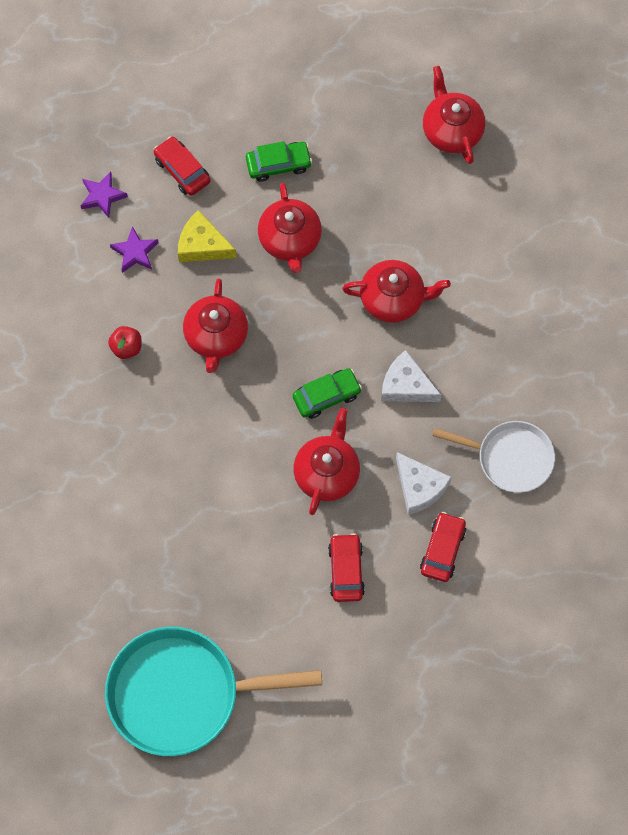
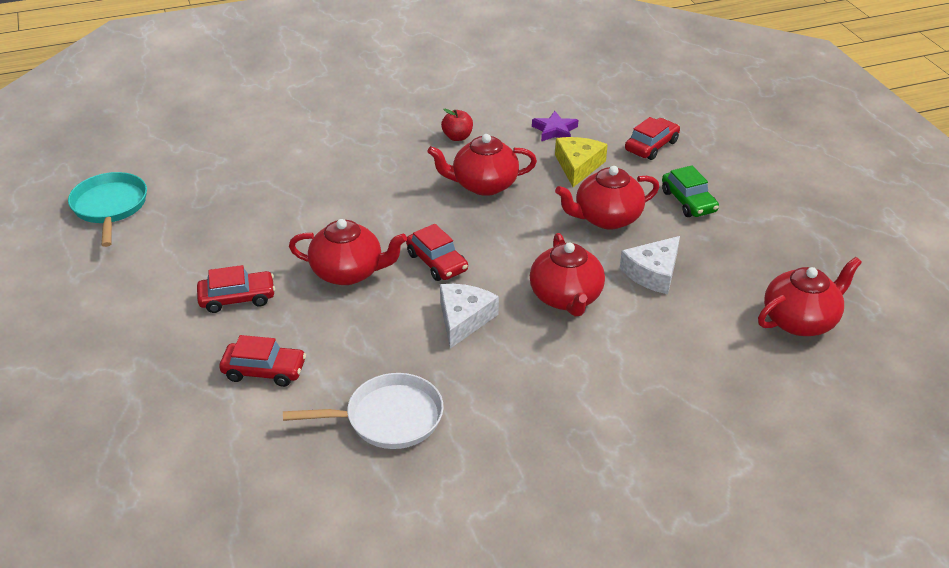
camera: 80 degrees right, 30 degrees down
(102, 196) = (603, 107): purple star -> none
(182, 693) = (110, 207): turquoise pan -> turquoise pan, size x0.60
(326, 396) = (437, 262): green car -> red car
(419, 487) = (340, 343): white cheese -> white cheese (653, 273)
(510, 458) = (388, 418): white pan -> white pan turned 105 degrees counterclockwise

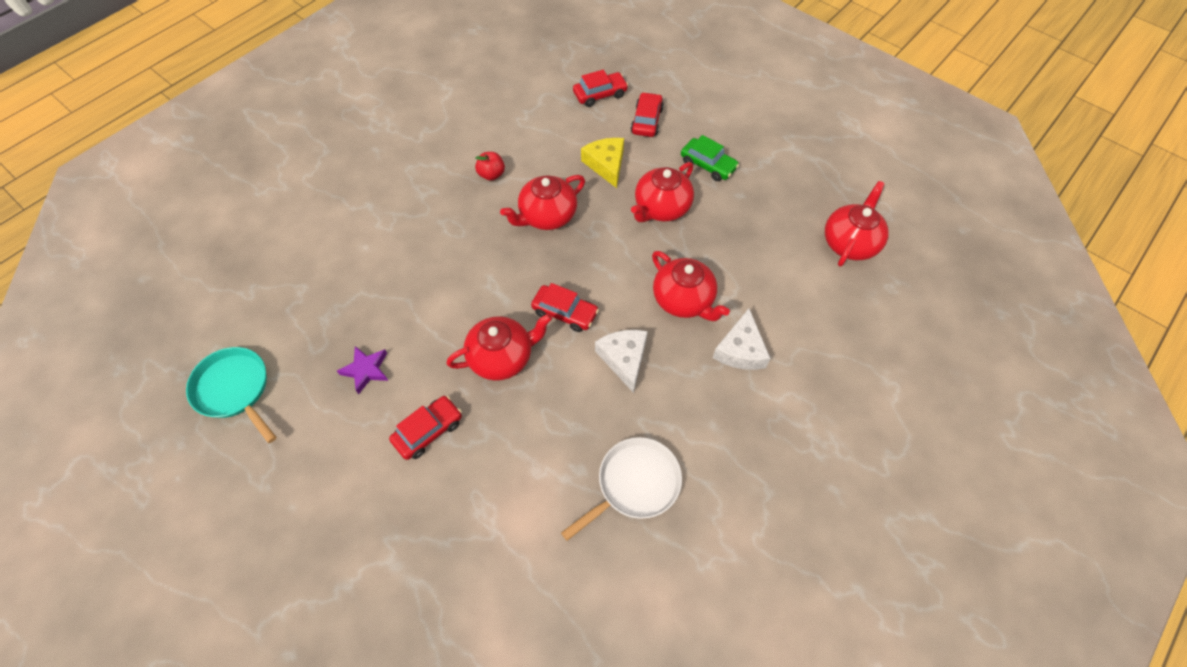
camera: 30 degrees left, 20 degrees up
(264, 371) = (505, 492): red car -> red car (600, 94)
(555, 130) = (564, 135): purple star -> purple star (366, 370)
(653, 273) = (728, 246): white cheese -> white cheese (740, 349)

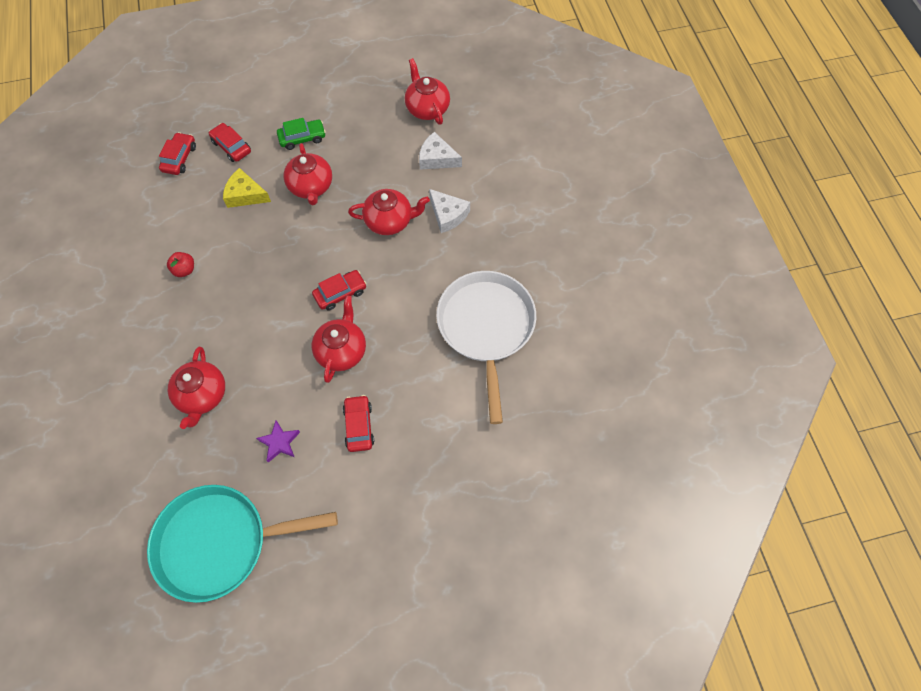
camera: 55 degrees left, 5 degrees up
(235, 390) = (220, 542): turquoise pan -> turquoise pan, size x1.67
(547, 216) = (254, 257): red teapot -> red teapot (202, 395)
(624, 359) = (402, 281): white cheese -> white cheese (437, 158)
(634, 484) = (486, 328): white pan -> white pan, size x1.67

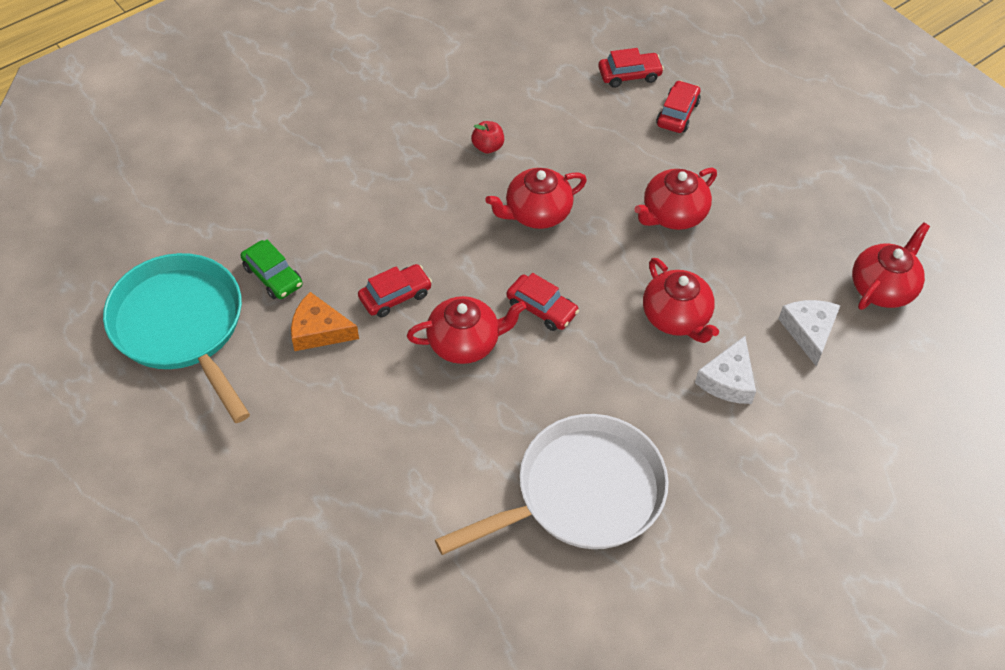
camera: 65 degrees right, 10 degrees down
(202, 395) = (343, 234): red teapot -> red teapot (537, 213)
(245, 195) = (620, 156): yellow cheese -> none
(279, 442) = (319, 331): purple star -> orange cheese
(302, 138) = (738, 175): green car -> green car (273, 276)
(359, 426) = (375, 402): red car -> red car (395, 296)

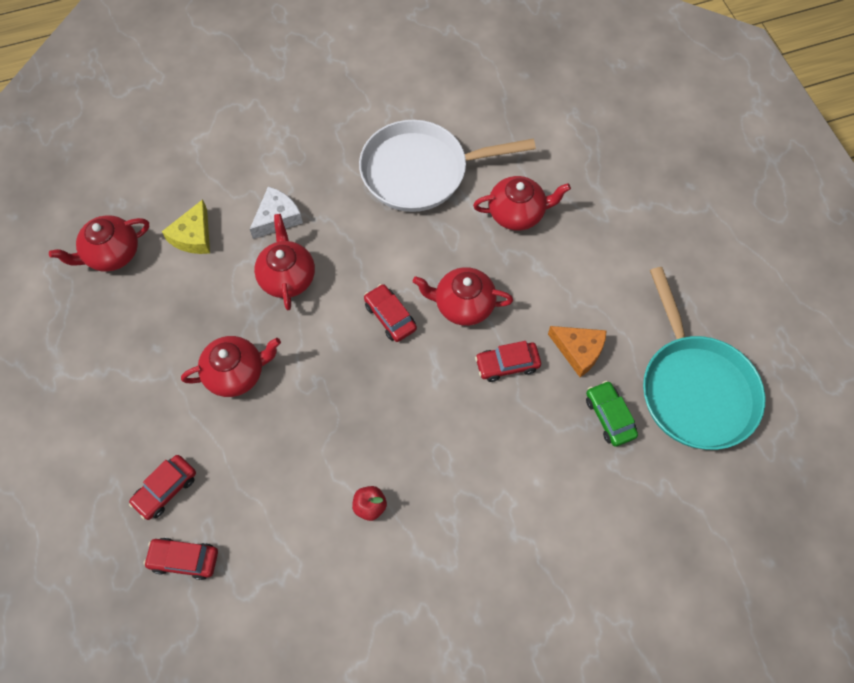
camera: 160 degrees left, 10 degrees up
(537, 213) = (355, 412): red teapot -> red teapot (517, 213)
(809, 332) = (193, 236): white cheese -> yellow cheese

